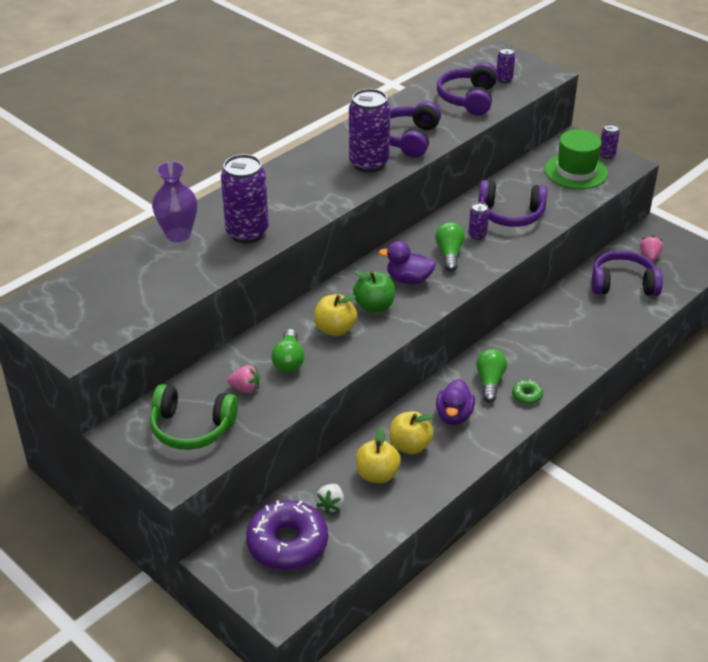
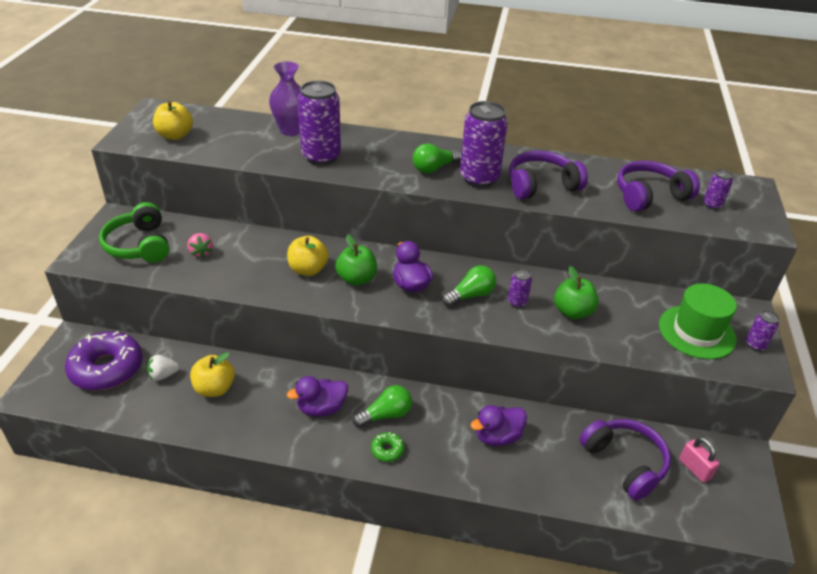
camera: 55 degrees right, 0 degrees up
(289, 361) = (250, 261): green light bulb -> green light bulb (434, 168)
(410, 446) = (263, 395): yellow apple -> yellow apple (175, 135)
(510, 214) = (572, 312): purple headphones -> green apple
(556, 332) = (497, 436): none -> purple duck
(649, 256) = (694, 469): pink strawberry -> pink padlock

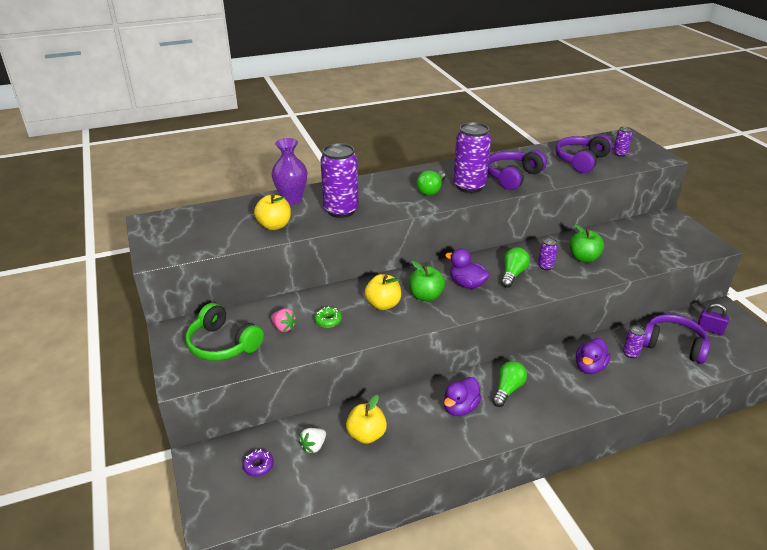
camera: 30 degrees left, 5 degrees down
(107, 368) = (258, 466): purple donut -> purple donut, size x0.43
(175, 135) = (198, 236): yellow apple -> yellow apple (274, 226)
(387, 450) = (534, 412): green donut -> green donut (328, 320)
(694, 469) = (709, 329): pink padlock -> purple padlock
(697, 332) = (660, 240): green hat -> none
(755, 345) = (696, 234): purple can -> purple can (630, 353)

